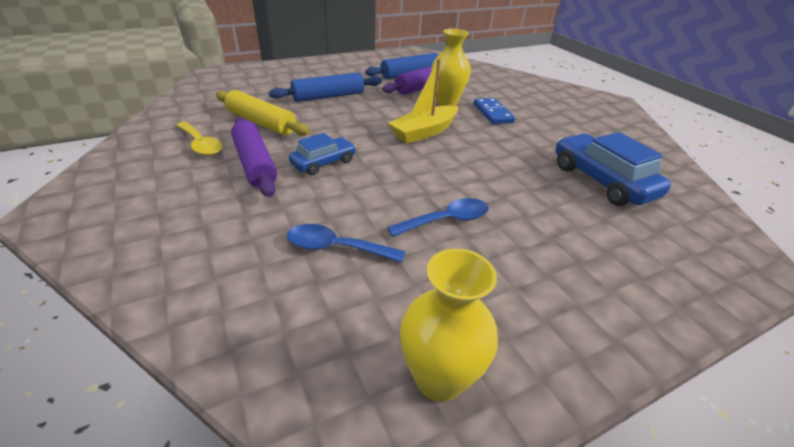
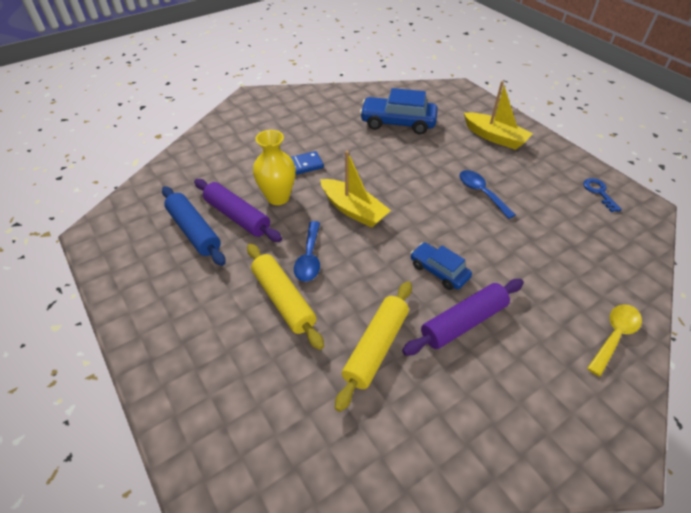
camera: 95 degrees left, 10 degrees up
(200, 144) = (448, 388): yellow spoon -> yellow spoon (614, 336)
(328, 96) = (283, 300): blue rolling pin -> yellow rolling pin
(336, 248) = (539, 242): blue spoon -> blue spoon (309, 258)
(438, 378) = (599, 192): yellow vase -> blue key
(599, 272) = (494, 137): none -> yellow boat
(601, 181) = (398, 123): blue car -> blue car turned 45 degrees clockwise

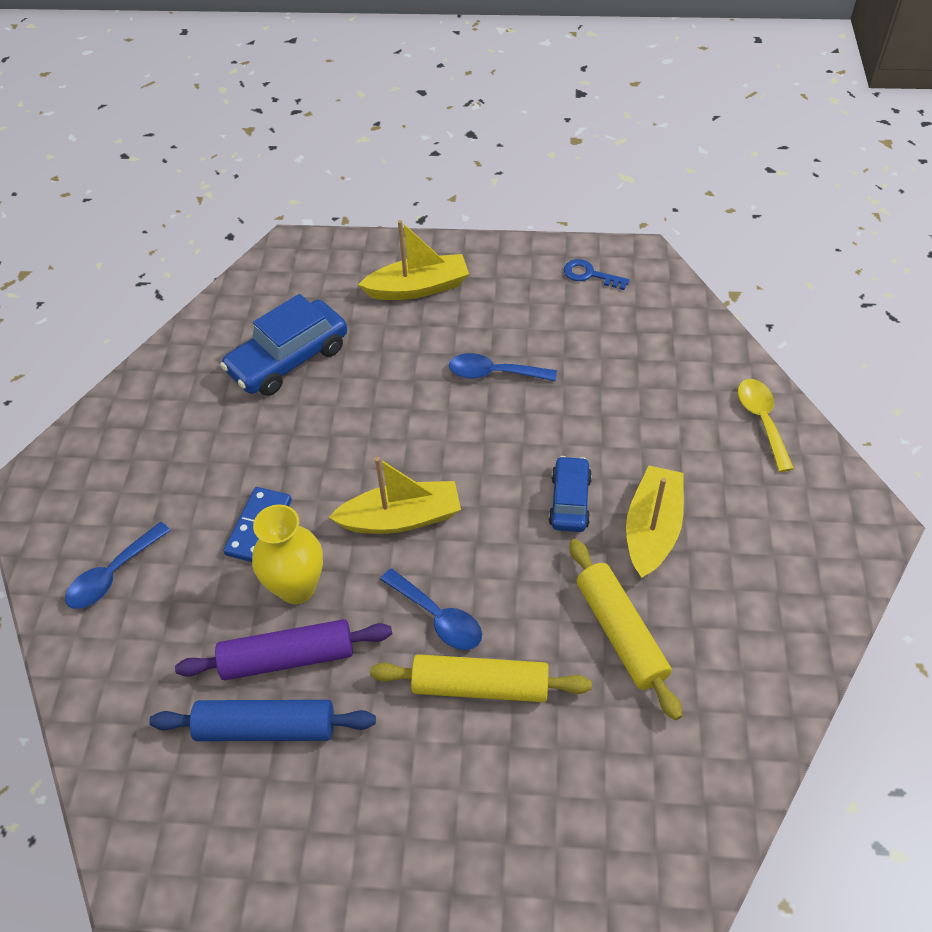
camera: 50 degrees left, 5 degrees up
(232, 140) = (113, 574): none -> blue spoon
(439, 271) = (569, 501): blue car -> blue car turned 105 degrees clockwise
(463, 322) = (652, 529): purple rolling pin -> yellow boat

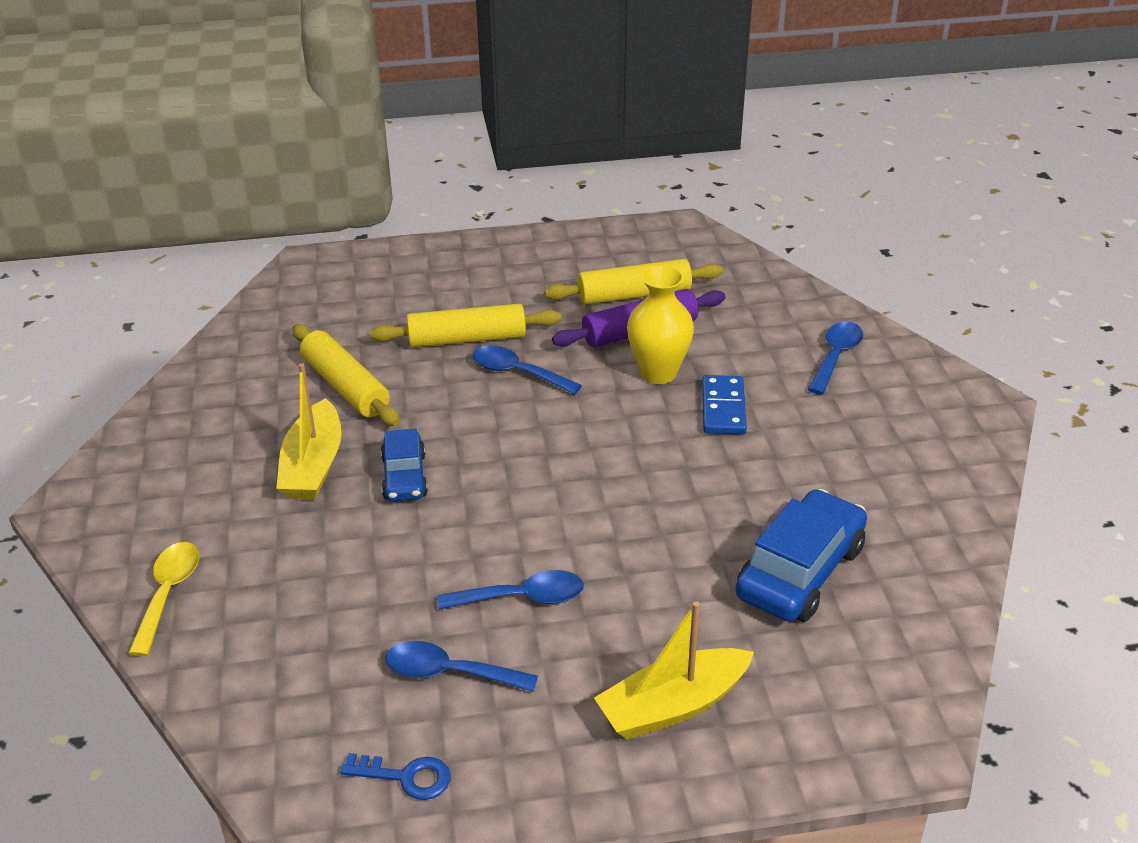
camera: 165 degrees right, 15 degrees down
(266, 728) = (634, 295): blue rolling pin -> yellow rolling pin
(401, 518) = (582, 436): yellow boat -> none
(554, 329) = (450, 673): none -> blue spoon
(762, 421) = (168, 594): yellow spoon -> yellow spoon turned 150 degrees counterclockwise

